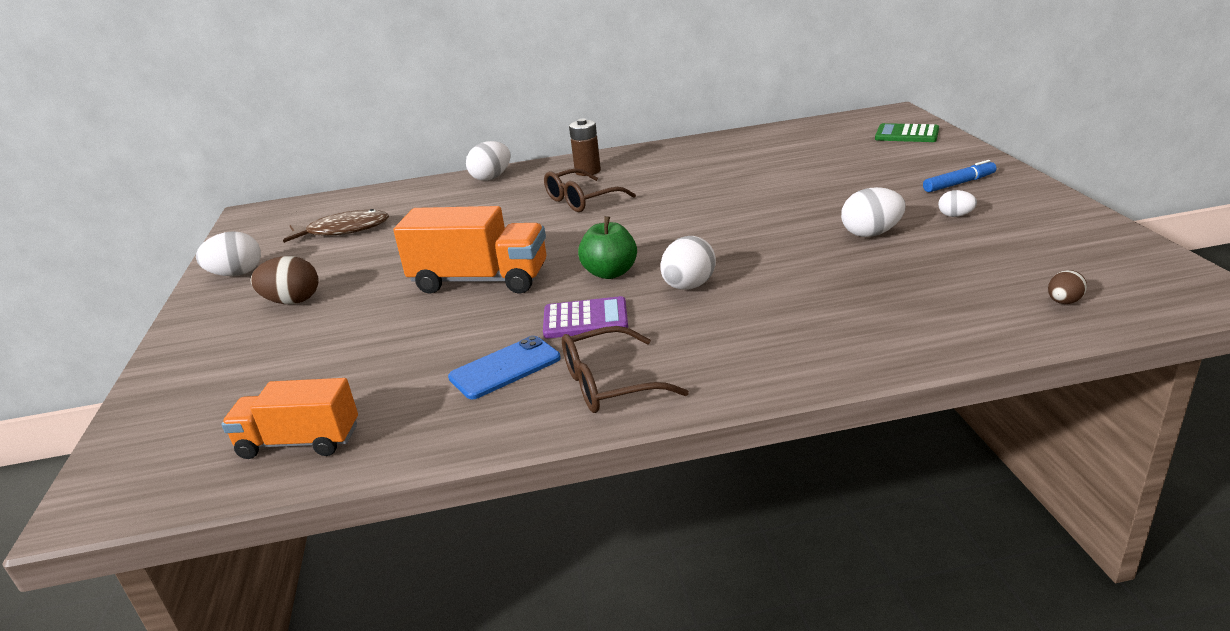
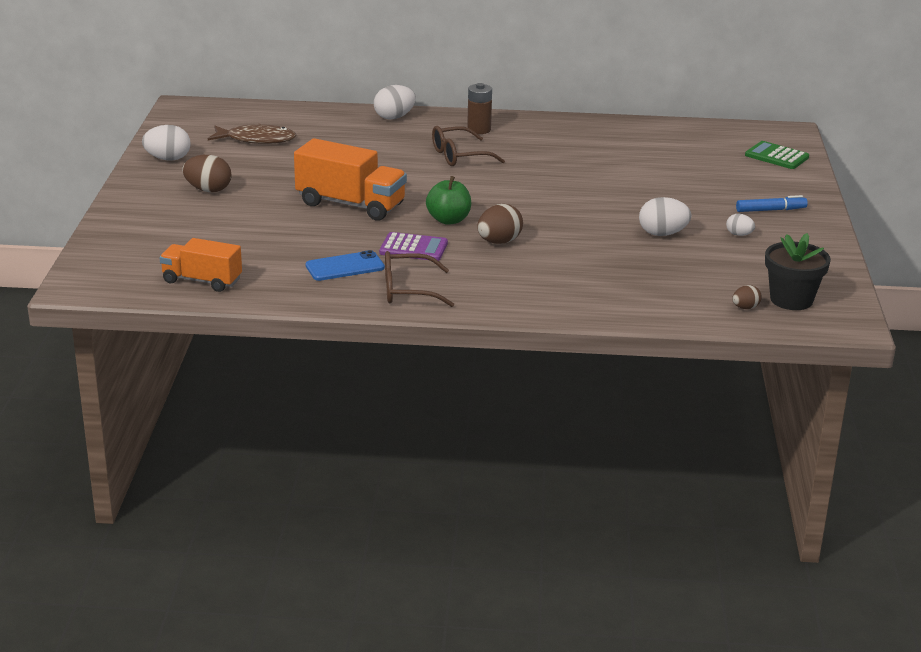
camera: 10 degrees right, 0 degrees up
(688, 286) = (499, 242): white egg -> brown egg
(1104, 278) = (791, 300): none -> black flower pot

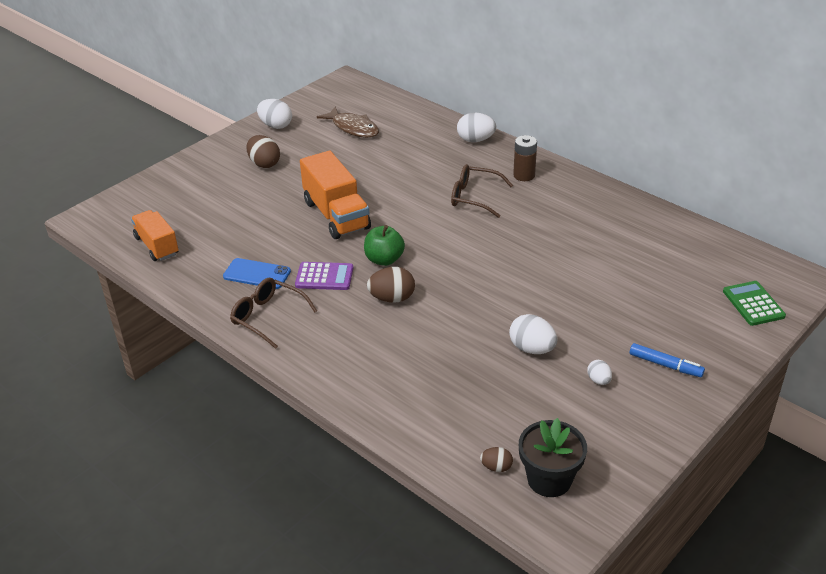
camera: 40 degrees right, 10 degrees up
(413, 248) = (324, 277): purple calculator -> purple calculator turned 45 degrees counterclockwise

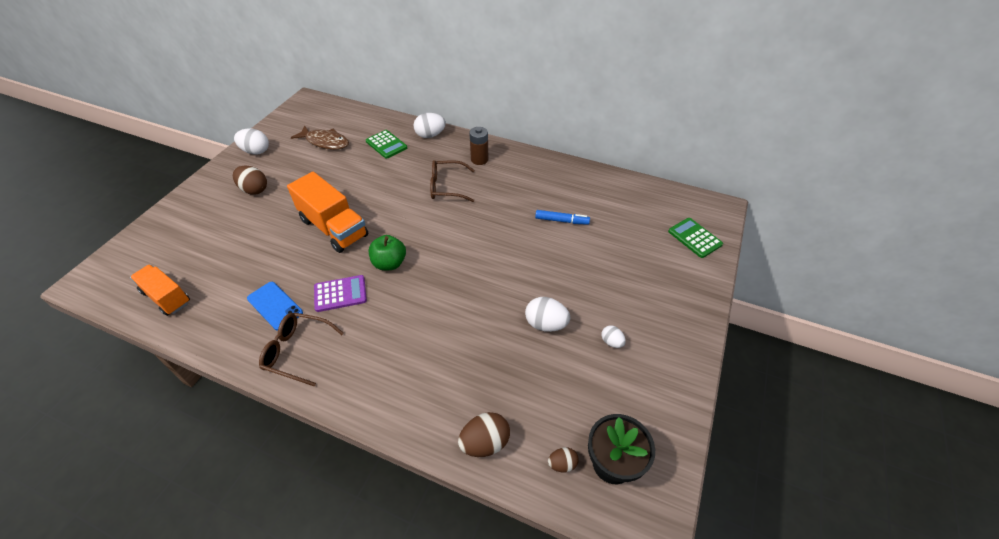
camera: 20 degrees left, 10 degrees up
(257, 274) = (275, 305): blue phone -> blue phone turned 45 degrees clockwise
(392, 298) = (408, 302): brown egg -> brown egg (485, 443)
(421, 142) = (386, 144): none -> green calculator
(665, 365) = (656, 312): blue marker -> blue marker (561, 220)

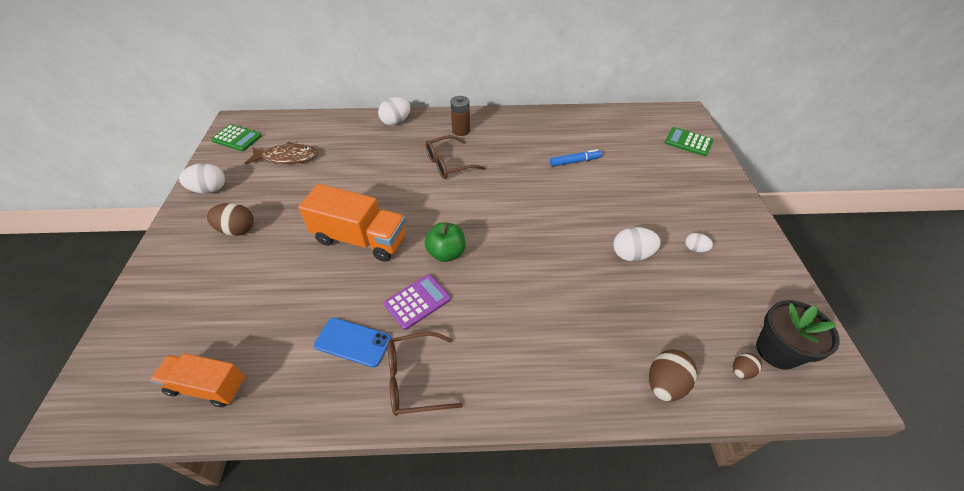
camera: 25 degrees left, 0 degrees up
(386, 144) = (357, 142): green calculator -> green calculator (237, 138)

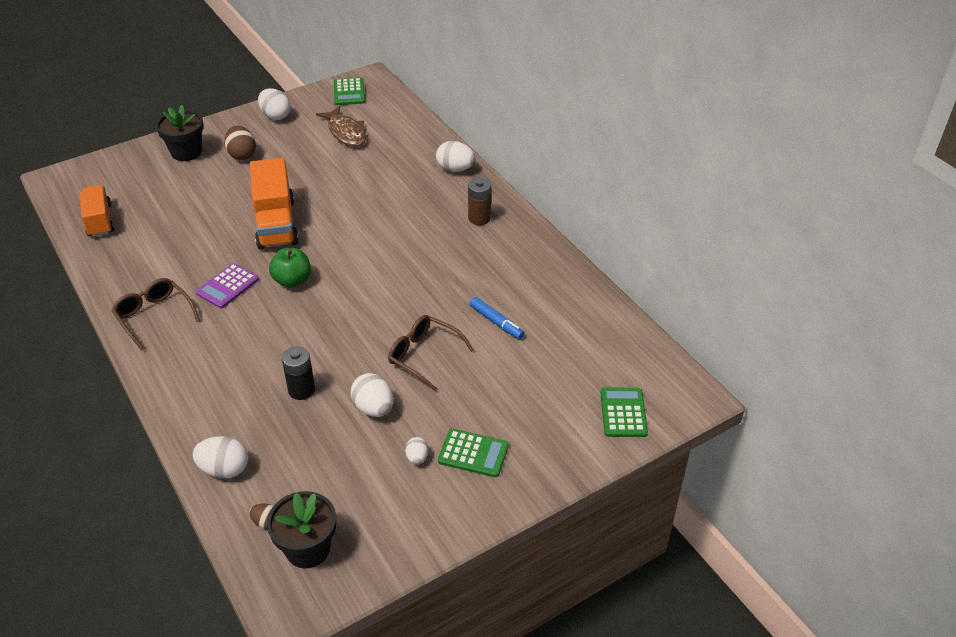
camera: 60 degrees right, 5 degrees down
(181, 270) = (186, 152): none -> black flower pot
(353, 342) = (170, 269): blue phone -> none
(417, 301) = (227, 286): purple calculator -> purple calculator turned 105 degrees clockwise
(448, 164) = (416, 232): brown glasses -> brown glasses (423, 355)
(588, 293) = (301, 390): none -> black battery
(665, 384) = (224, 469): brown egg -> white egg
(701, 218) = (473, 453): none -> green calculator

